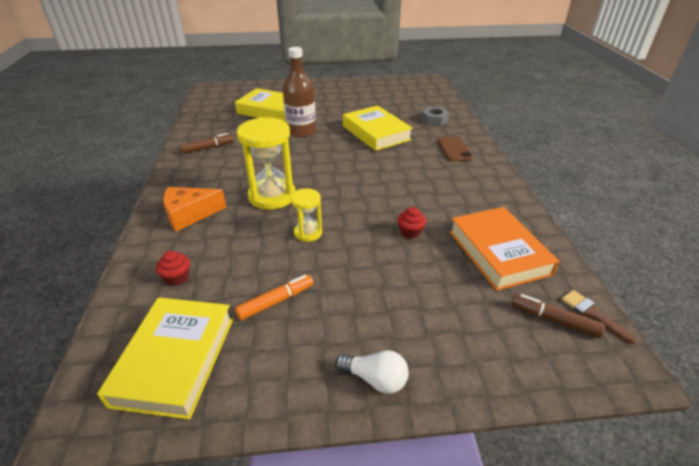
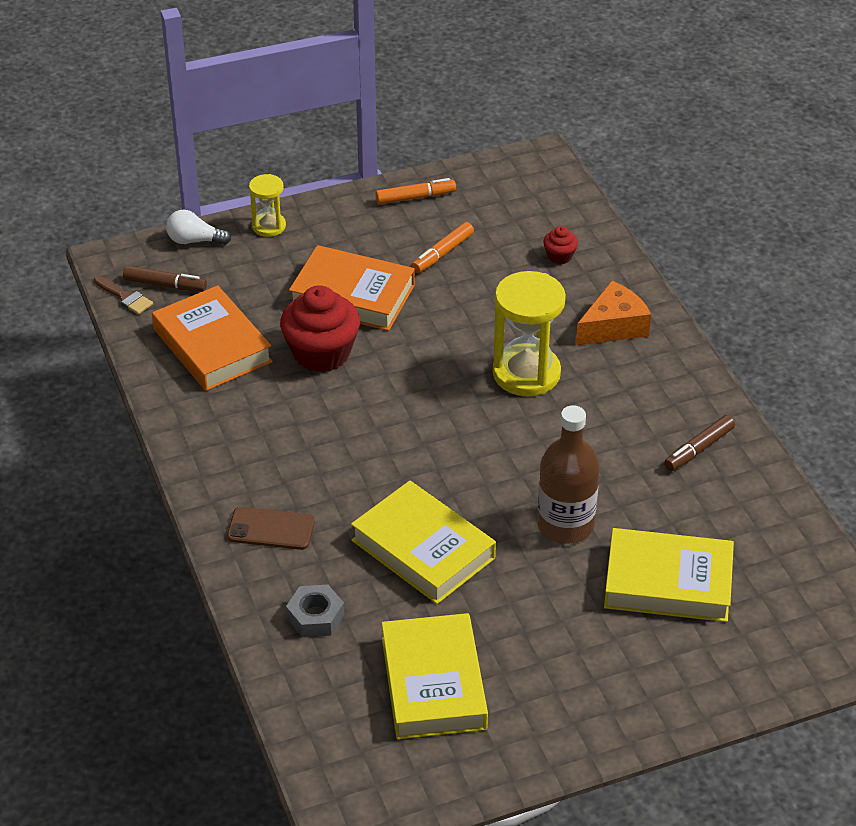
camera: 165 degrees right, 5 degrees up
(175, 360) = (501, 198): yellow book -> yellow book (433, 683)
(266, 384) = (415, 197): none -> orange marker
(308, 233) = (448, 329): yellow hourglass -> yellow hourglass (269, 226)
(373, 274) = (352, 295): none -> orange book
(375, 379) = (327, 215): white light bulb -> white light bulb (195, 240)
(410, 232) = (321, 353): red cupcake -> red cupcake, size x2.17
(454, 149) = (271, 529): brown phone -> brown phone turned 60 degrees counterclockwise

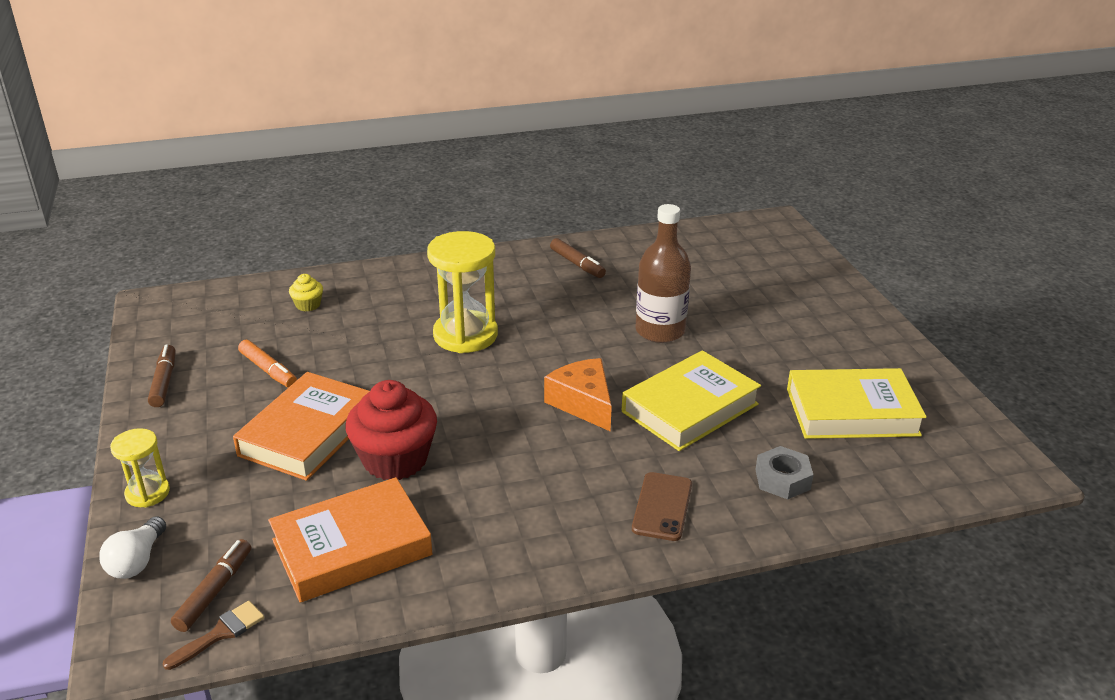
camera: 85 degrees left, 10 degrees down
(415, 197) = (164, 382): orange marker -> brown marker
(559, 256) = (308, 305): red cupcake -> yellow cupcake
(613, 326) = (417, 287): orange cheese -> orange cheese (583, 403)
(668, 582) = (723, 291): yellow book -> none

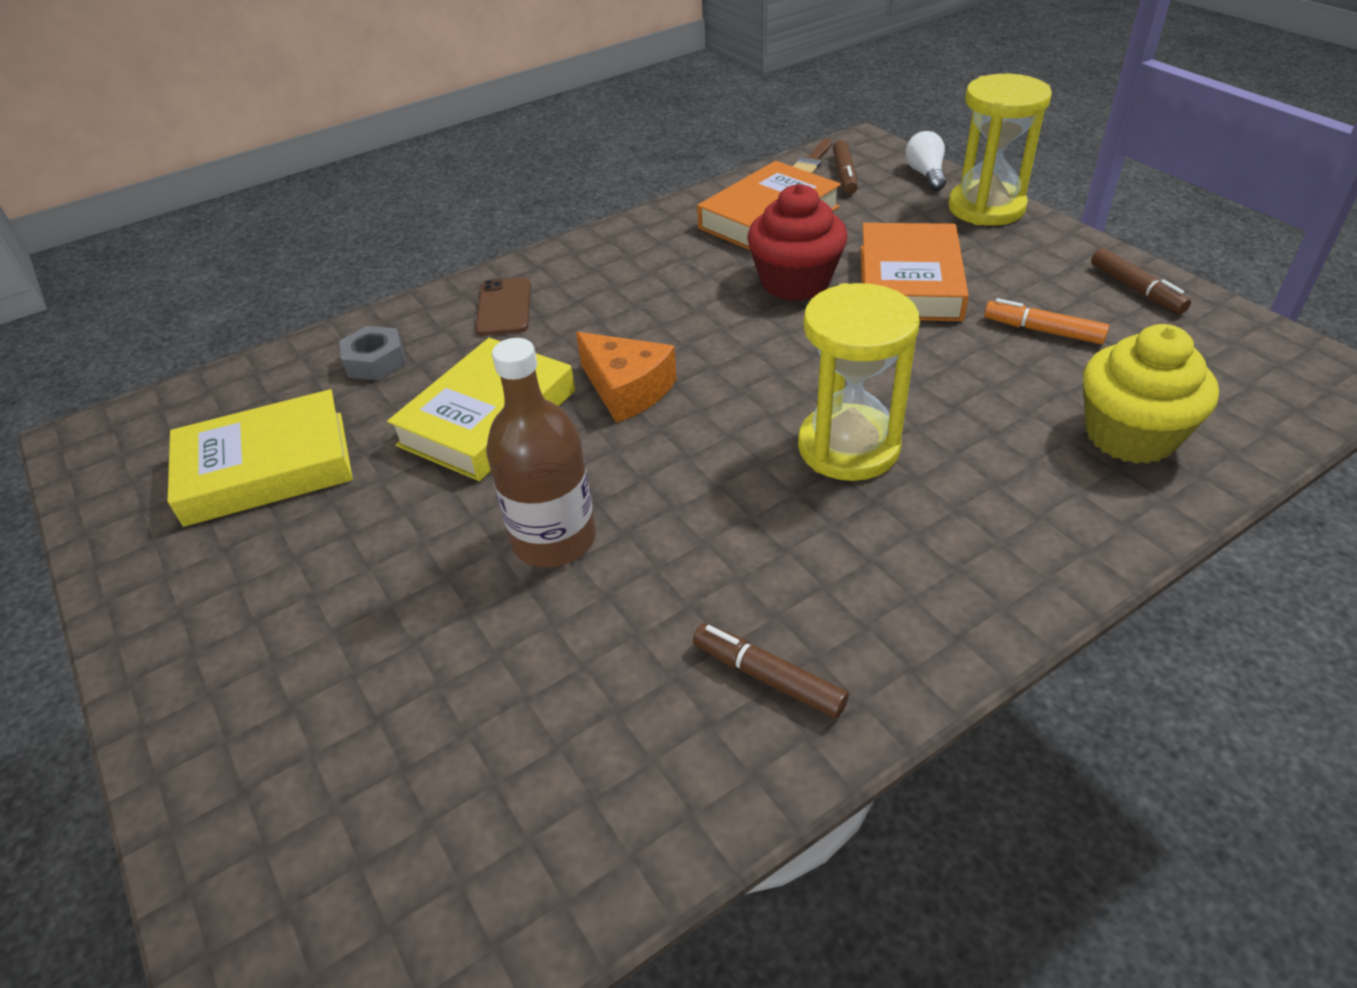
camera: 165 degrees right, 10 degrees up
(147, 493) = (986, 208): yellow hourglass -> yellow hourglass, size x1.86
(308, 305) = (1130, 435): yellow cupcake -> yellow cupcake, size x2.17

